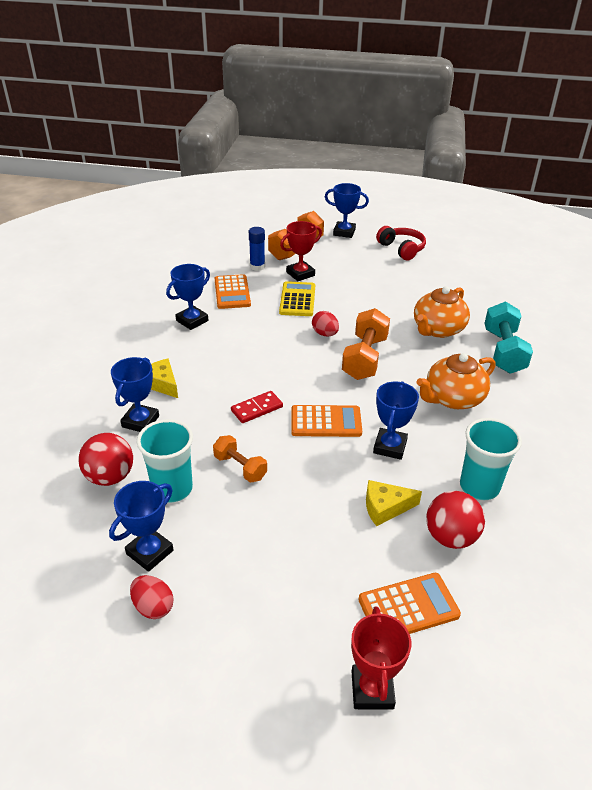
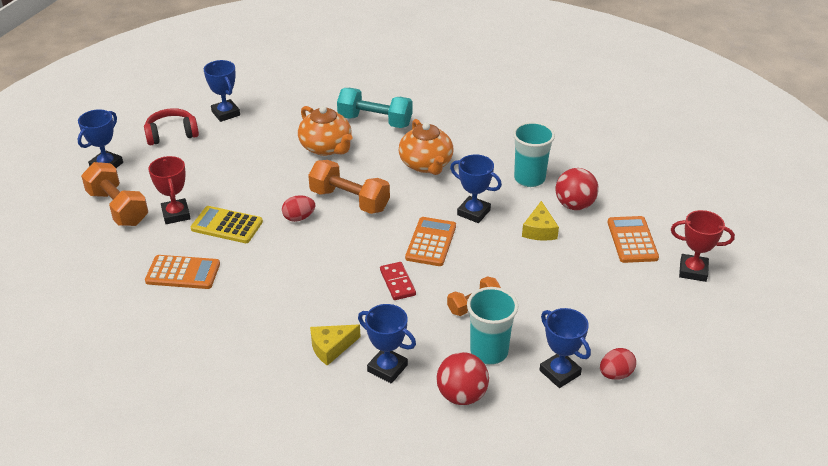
camera: 75 degrees left, 0 degrees up
(192, 321) = (224, 312): blue trophy -> blue trophy (225, 113)
(257, 267) = (138, 245): blue glue stick -> none

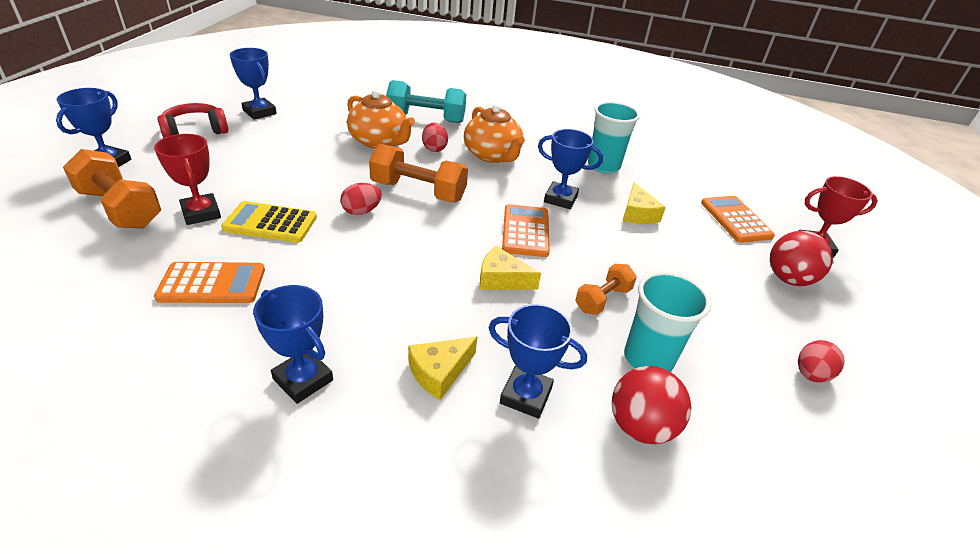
camera: 15 degrees left, 0 degrees up
(374, 156) = (434, 148): none -> red egg
(397, 283) = (502, 279): red domino -> yellow cheese
(560, 372) = (746, 379): blue trophy -> blue trophy (303, 379)
(574, 205) = (660, 189): red ball -> red ball (788, 279)

